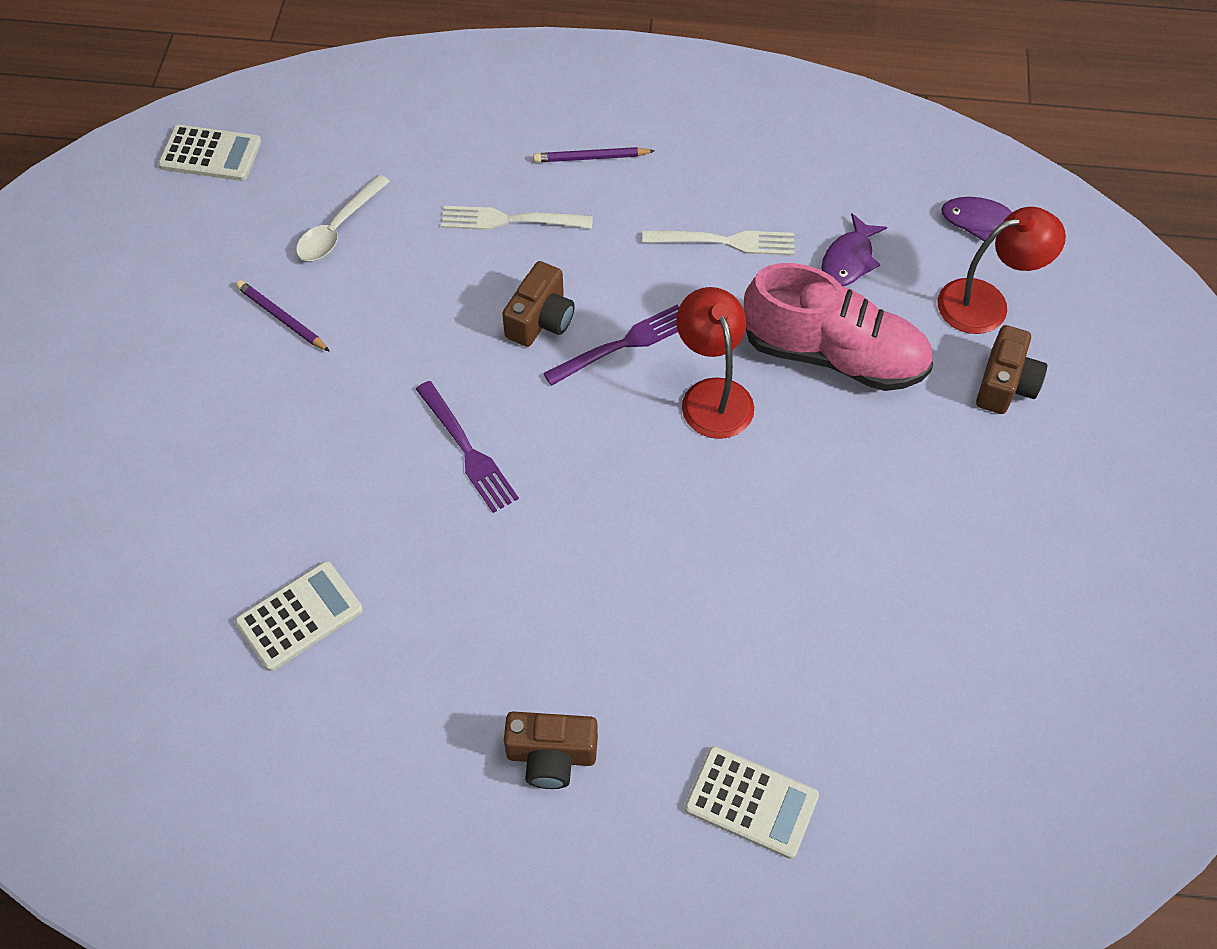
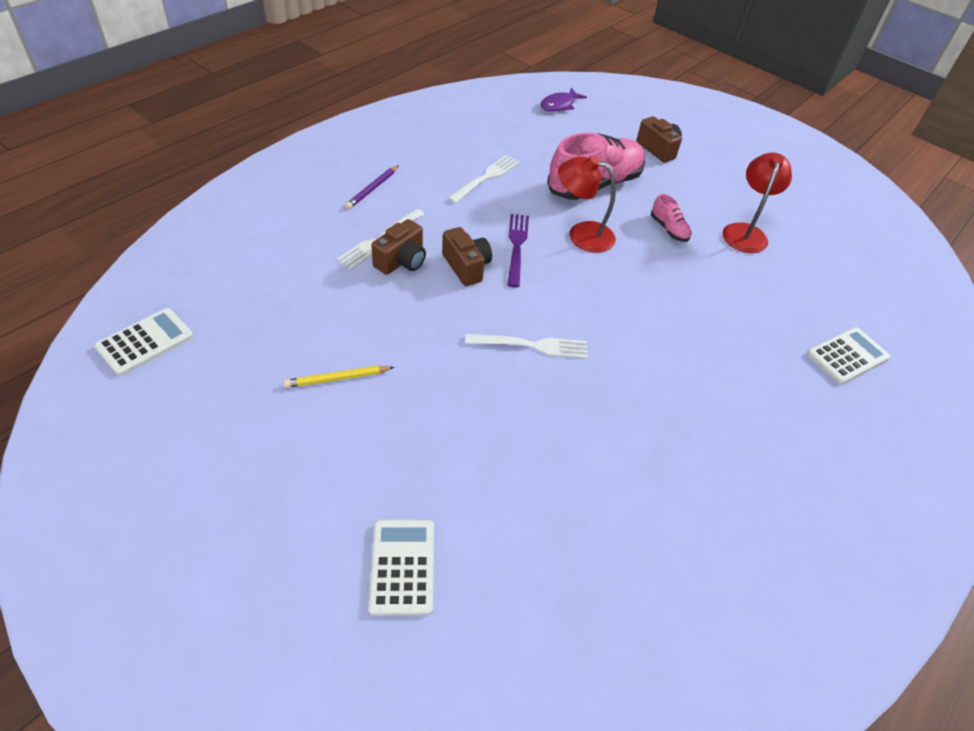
camera: 60 degrees left, 10 degrees down
(281, 318) = (337, 378): purple pencil -> yellow pencil
(300, 616) = (594, 494): white calculator -> white calculator (402, 566)
(338, 228) = (295, 313): white spoon -> none
(467, 450) = (531, 345): purple fork -> white fork
(551, 756) = (775, 421): brown camera -> brown camera (401, 261)
(823, 482) = (669, 229): none -> pink shoe
(849, 260) = (540, 150): purple fish -> none
(986, 303) = (607, 129): red lamp -> red lamp (745, 232)

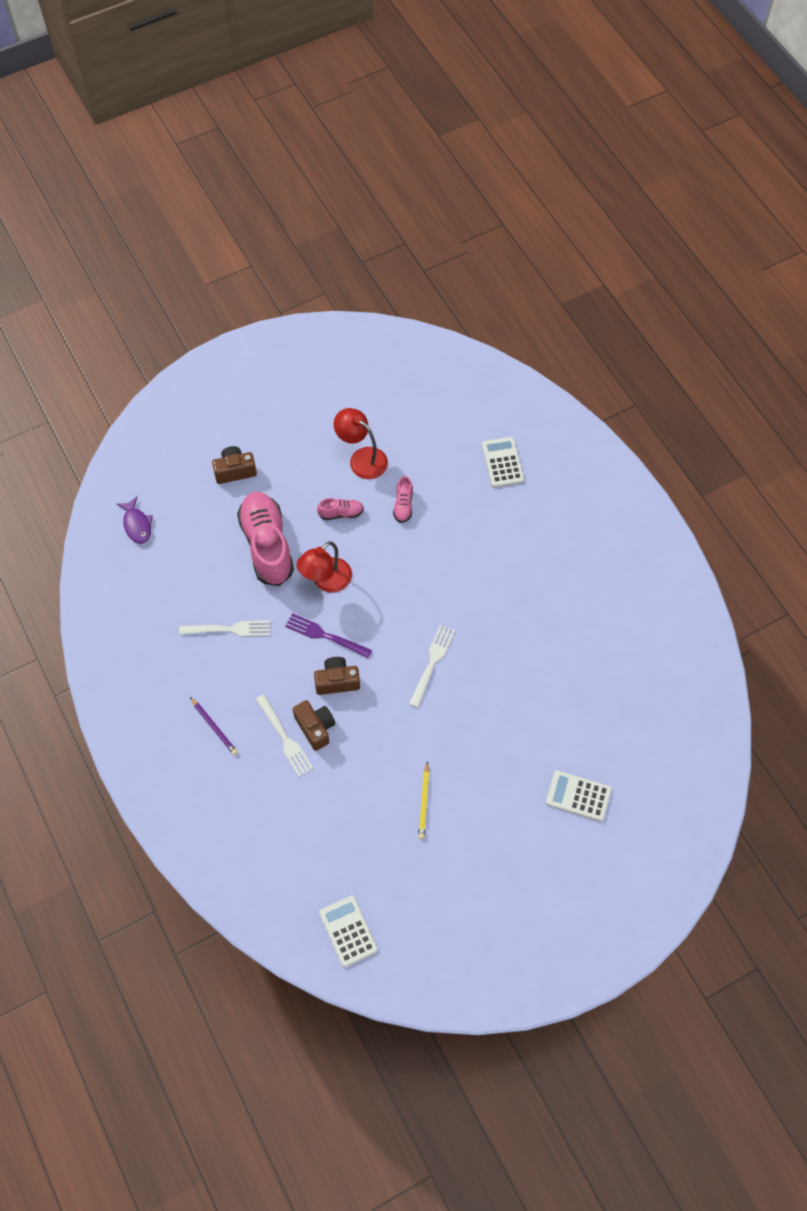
camera: 65 degrees left, 15 degrees up
(486, 178) = (229, 629): white fork -> white fork turned 120 degrees clockwise
(717, 276) = (403, 505): none -> pink shoe

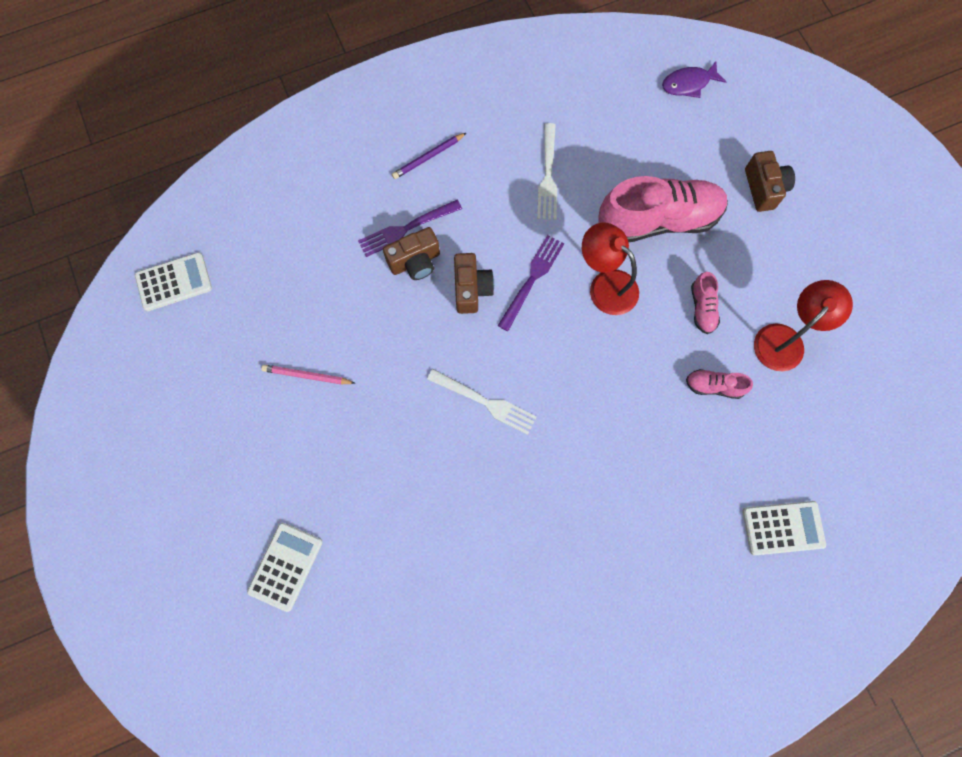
camera: 95 degrees right, 10 degrees up
(285, 738) = (406, 229): white fork -> purple fork
(424, 802) = (307, 376): yellow pencil -> pink pencil

